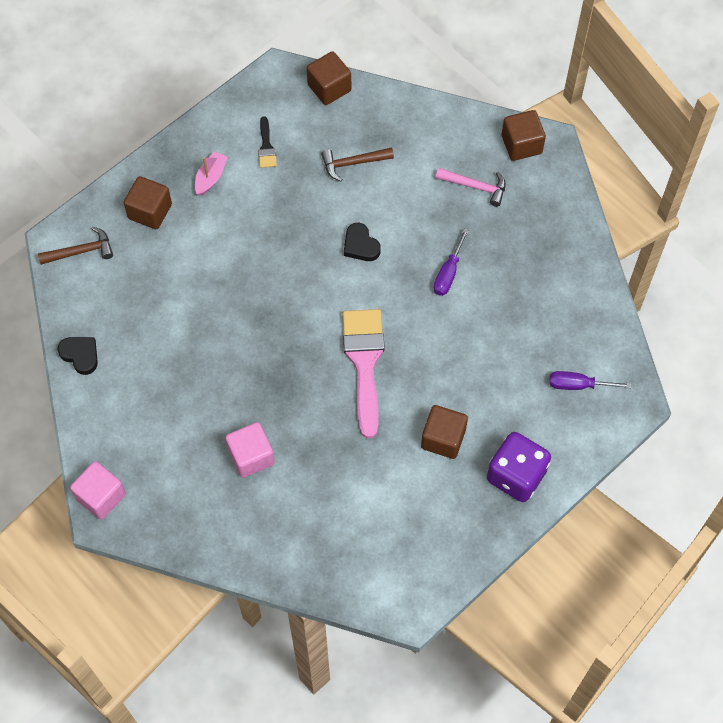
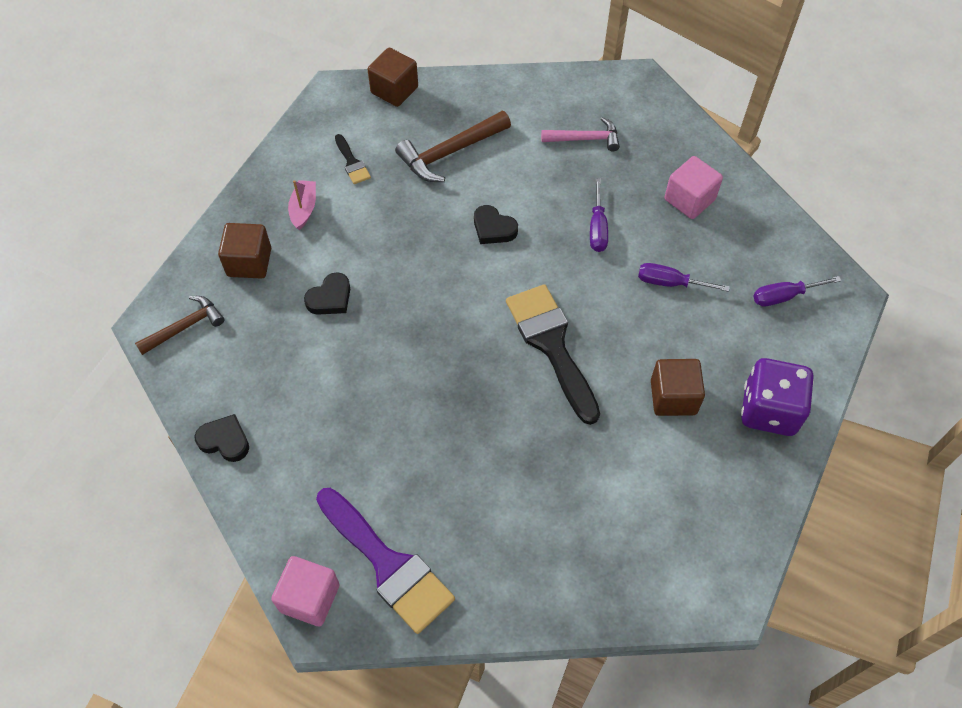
camera: 20 degrees left, 5 degrees down
(167, 492) = (388, 565): none -> purple brush
(203, 264) = (330, 298): none -> black heart
(251, 456) = (470, 489): pink cube -> pink cube (689, 200)
(353, 163) = (450, 153): brown hammer -> brown hammer, size x1.50
(364, 362) = (551, 345): pink brush -> black brush
(487, 341) = (670, 283): none -> purple screwdriver
(521, 144) = (611, 88): brown cube -> none

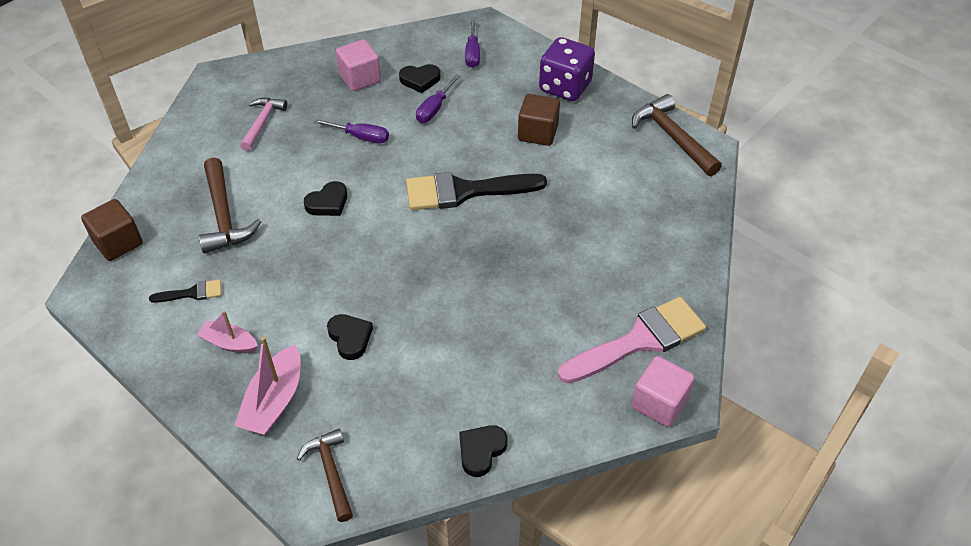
camera: 75 degrees left, 10 degrees down
(249, 262) = (274, 401): brown cube -> pink boat
(388, 565) = (639, 340): purple brush -> pink brush
(712, 256) = (420, 80): none -> black heart
(728, 554) = (672, 137): none -> brown hammer

